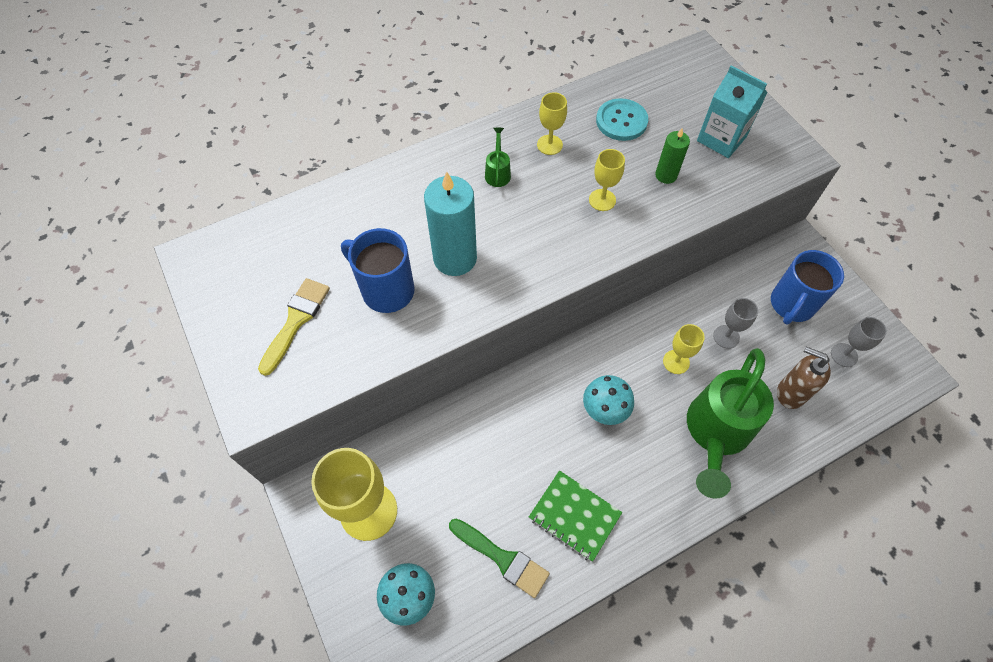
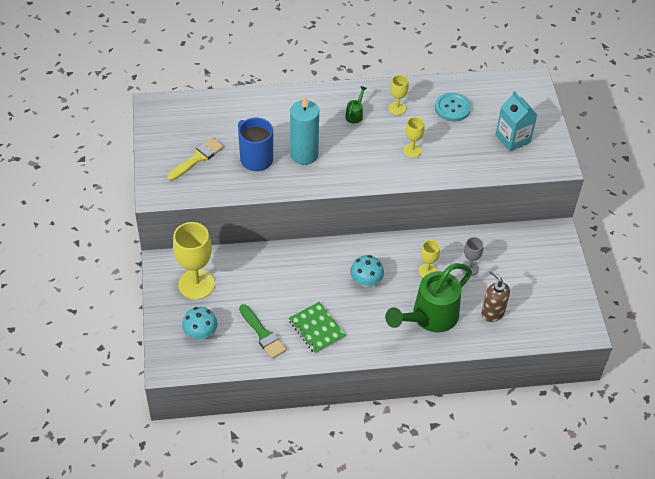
camera: 20 degrees right, 10 degrees down
(666, 175) = (462, 149): green candle -> none
(791, 305) = (526, 265): blue mug -> none
(844, 355) = (543, 304): grey goblet -> none

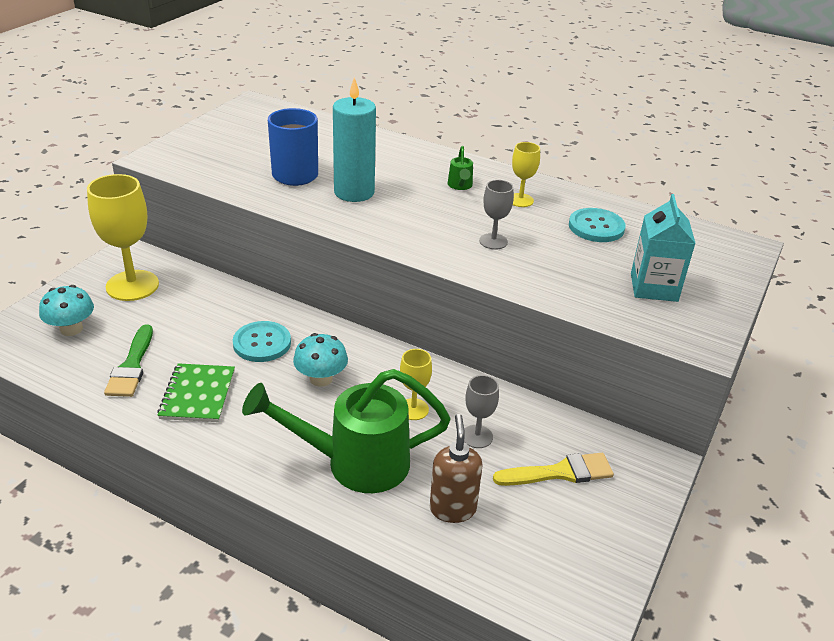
camera: 35 degrees right, 15 degrees down
(197, 158) = (236, 151): yellow brush -> yellow brush (560, 472)
(313, 278) = (262, 343): none -> turquoise button
(355, 114) = (460, 186): green watering can -> green watering can turned 120 degrees clockwise
(412, 150) = (493, 241): yellow goblet -> grey goblet

